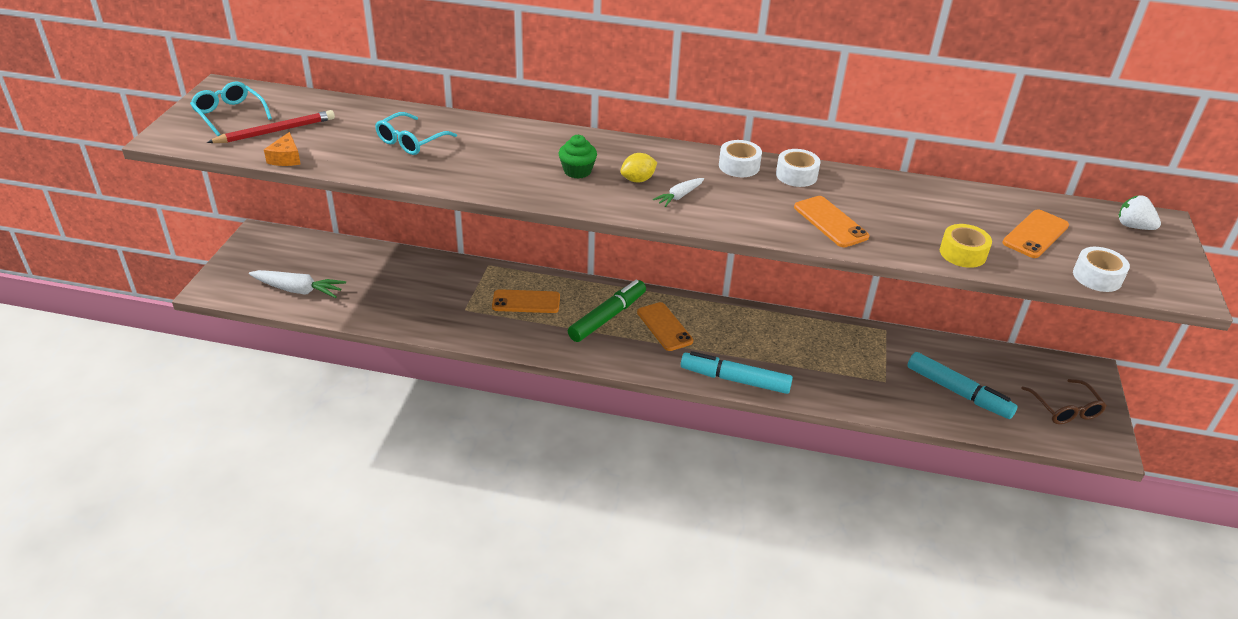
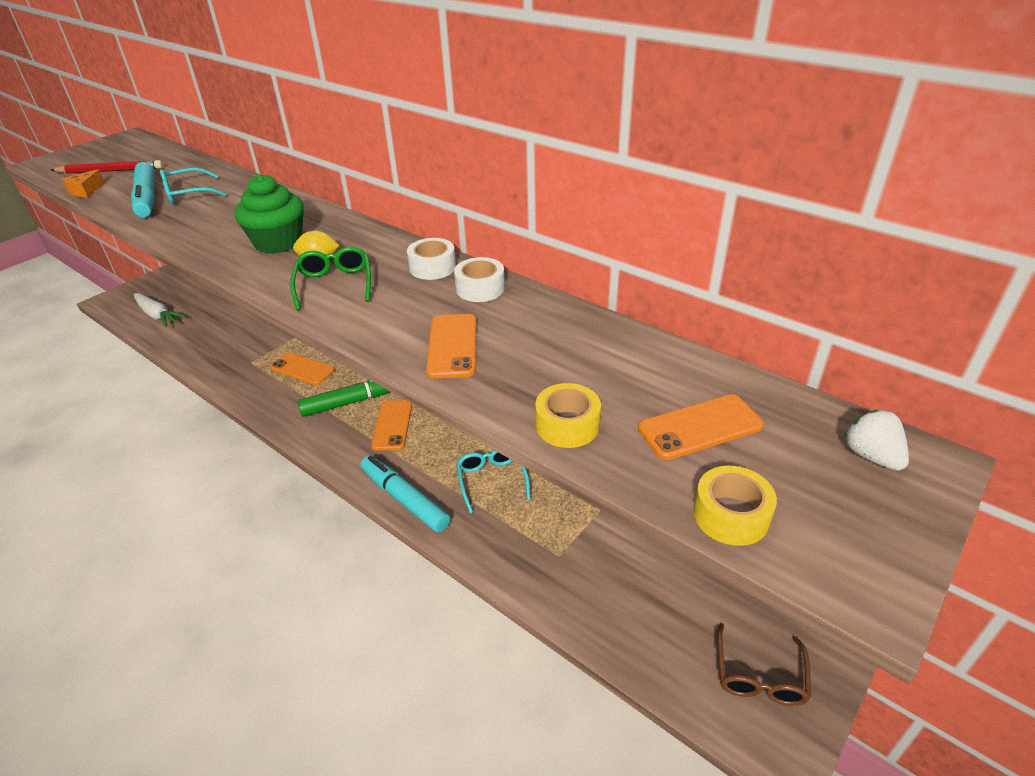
camera: 30 degrees right, 0 degrees up
(229, 114) = (102, 154): turquoise glasses -> turquoise glasses (491, 479)
(577, 171) = (278, 242): green cupcake -> green cupcake, size x1.64
(679, 196) = (334, 284): white carrot -> green glasses
(958, 392) = (633, 600): turquoise marker -> turquoise marker (147, 198)
(1097, 277) = (731, 515): white tape -> yellow tape

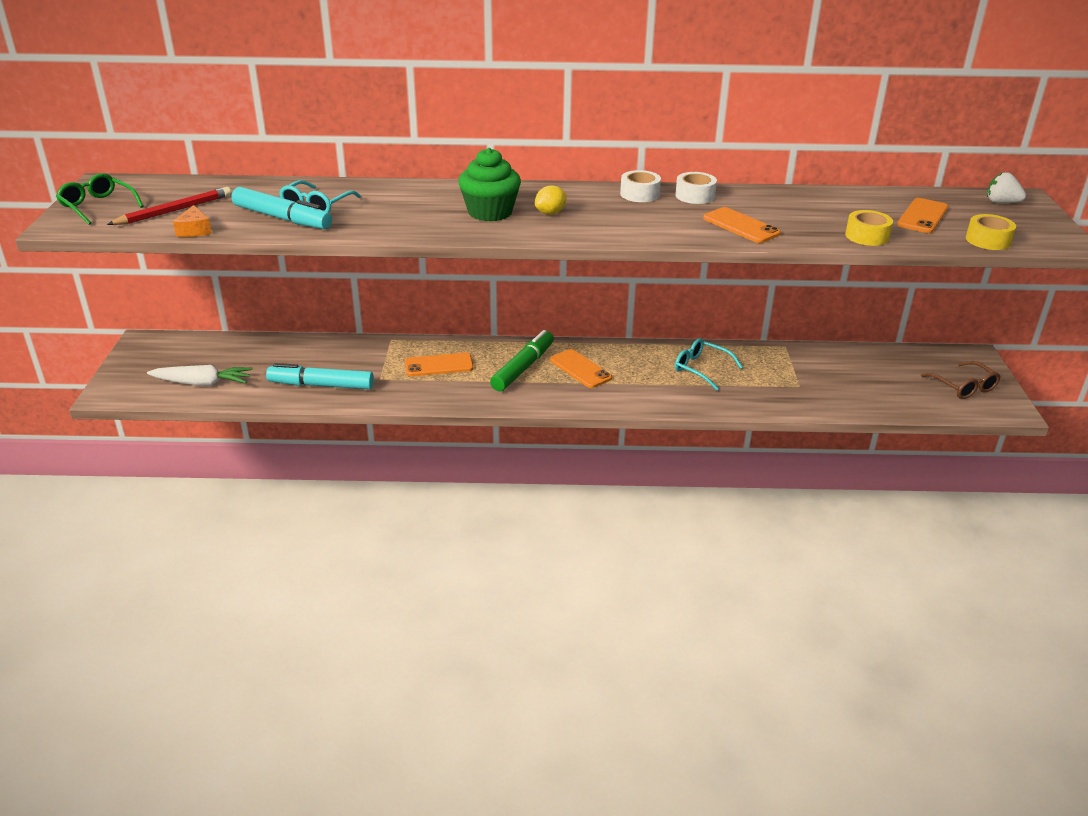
camera: 40 degrees left, 5 degrees down
(334, 284) = (595, 221): green glasses -> green glasses (97, 206)
(404, 499) = (662, 403): turquoise marker -> turquoise marker (321, 385)

